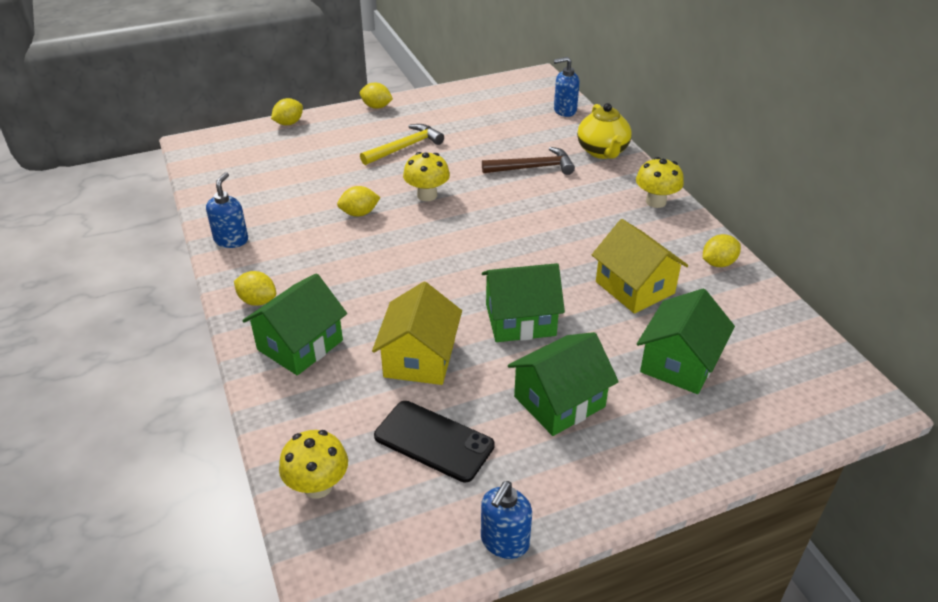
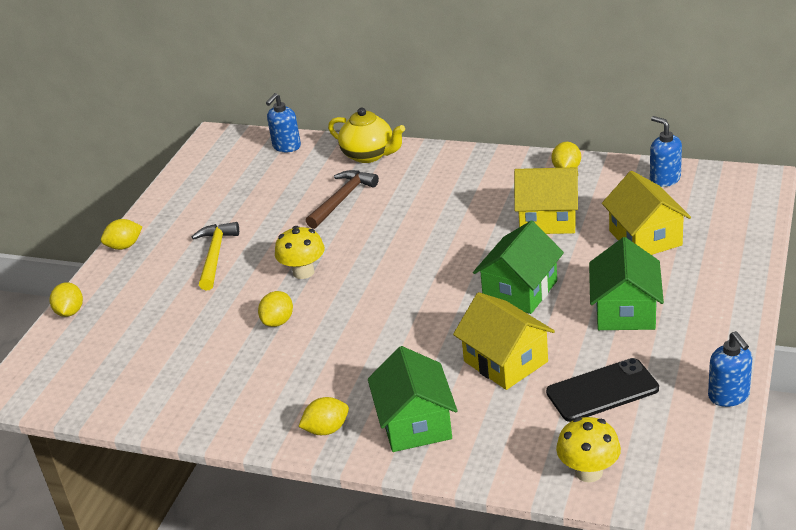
camera: 45 degrees left, 5 degrees down
(231, 240) = (215, 416): blue soap dispenser -> blue soap dispenser (664, 179)
(656, 201) = (464, 161): yellow mushroom -> none
(679, 363) = (645, 238): green house -> yellow house

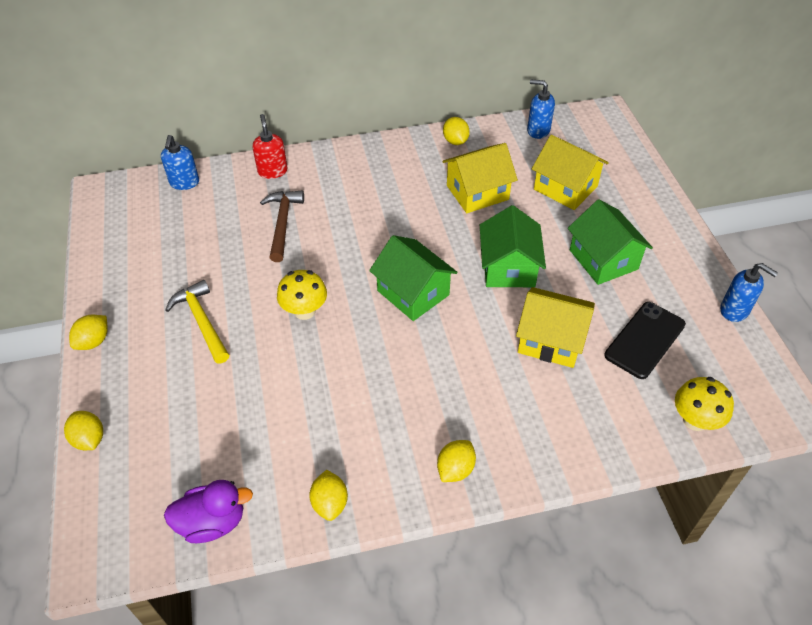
camera: 35 degrees left, 15 degrees up
(110, 397) = (212, 522): none -> purple duck
(278, 321) = (321, 372): yellow lemon -> yellow lemon (330, 503)
(369, 155) = (272, 171): yellow teapot -> red soap dispenser
(415, 423) = (526, 431): green house -> green house (413, 293)

